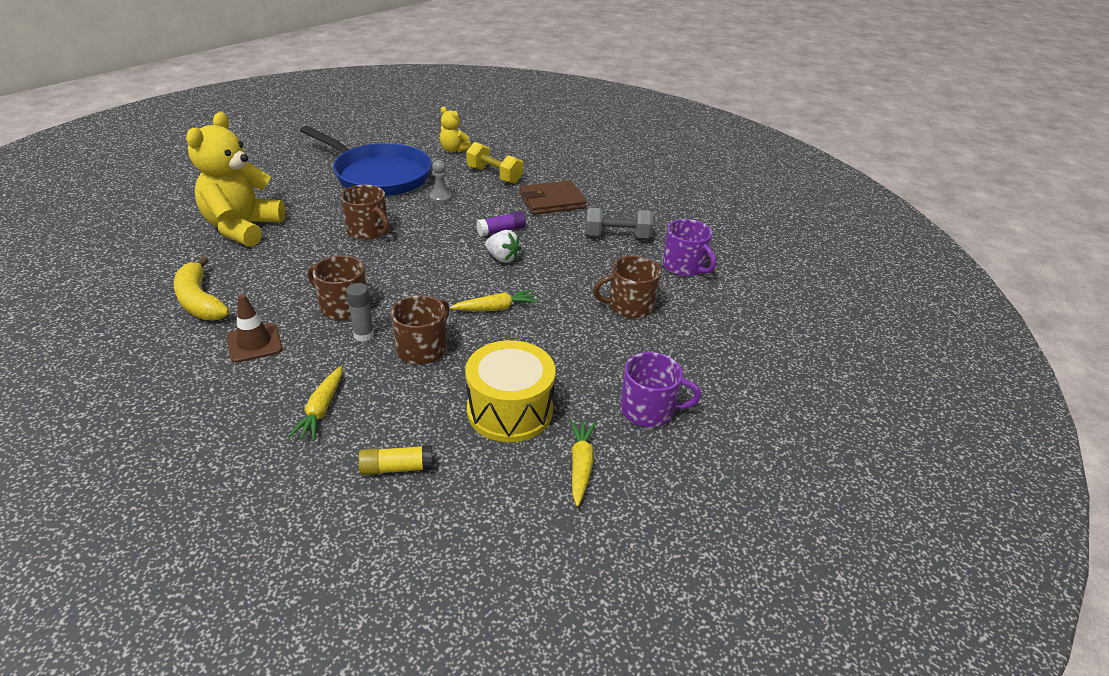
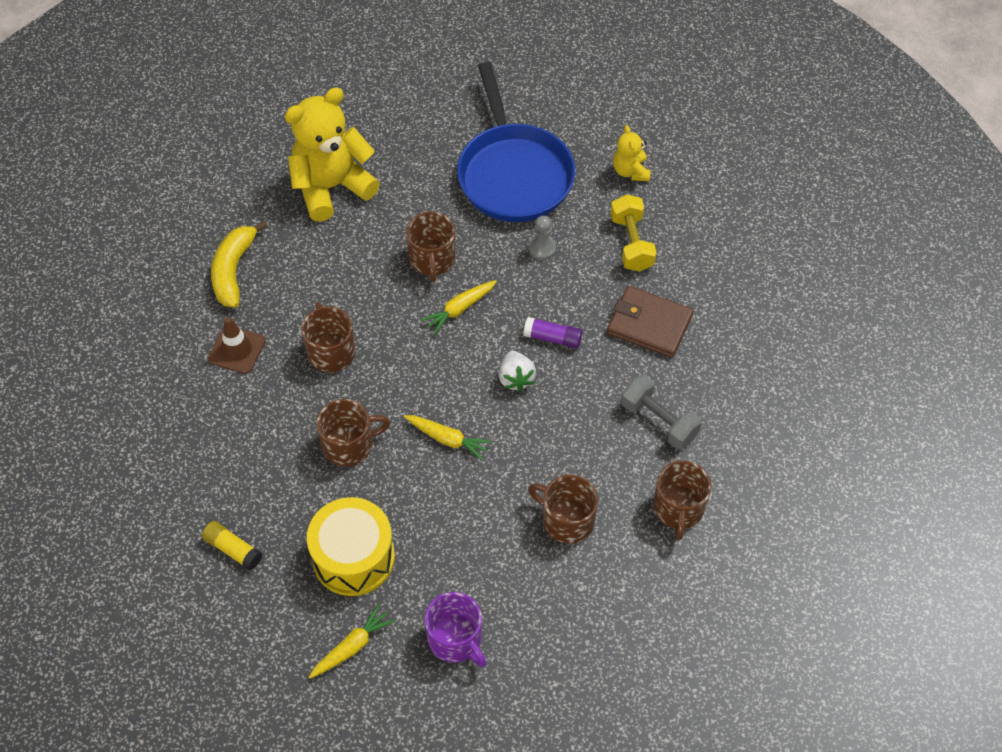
camera: 45 degrees right, 20 degrees up
(321, 409) = (229, 456): yellow carrot -> yellow carrot (459, 309)
(363, 335) = (319, 397): grey glue stick -> none
(684, 266) = (678, 508): purple mug -> brown mug

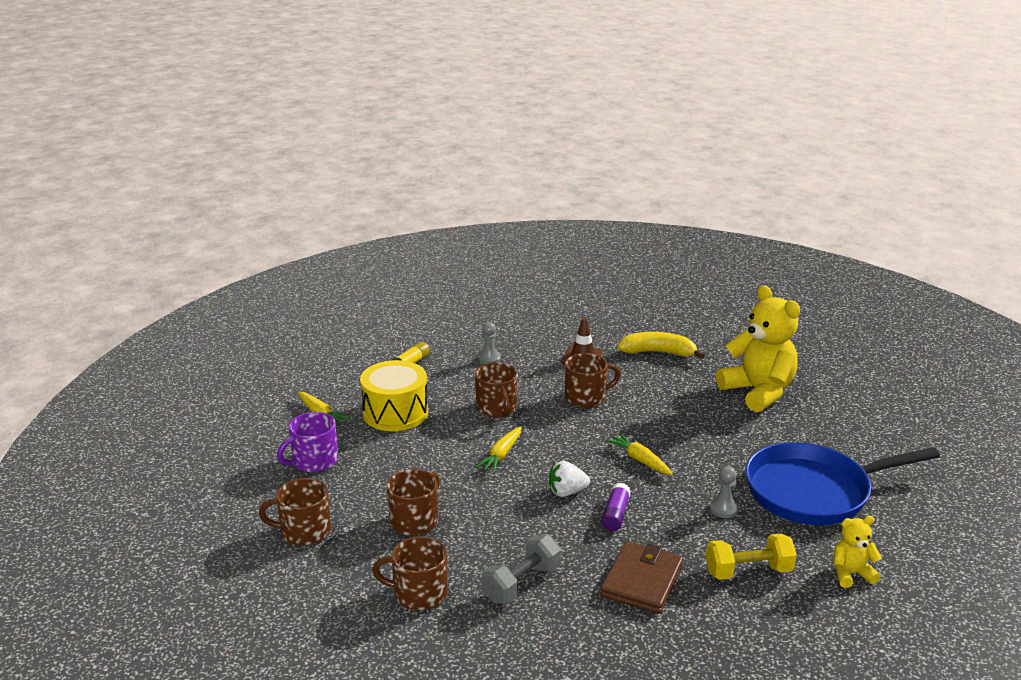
camera: 90 degrees right, 30 degrees down
(228, 455) = (489, 358): none -> grey pawn
(432, 259) = (693, 444): brown mug -> brown mug (304, 531)

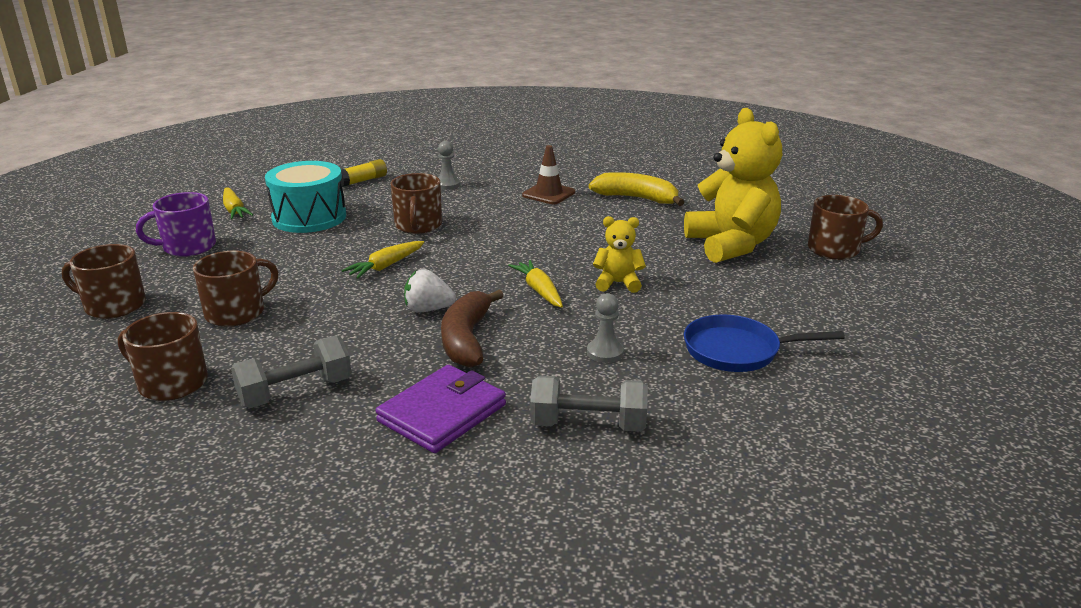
camera: 15 degrees right, 0 degrees up
(395, 413) = (309, 217): yellow drum -> turquoise drum
(586, 397) = (524, 227): brown mug -> brown mug (835, 249)
(615, 515) = (466, 339): purple glue stick -> brown banana
(642, 581) = (442, 413): brown wallet -> purple wallet
(748, 571) = (588, 425): yellow dumbbell -> grey dumbbell
(814, 491) = (738, 351): blue pan -> blue pan, size x0.58
(851, 574) = (729, 451): yellow teddy bear -> yellow teddy bear (618, 283)

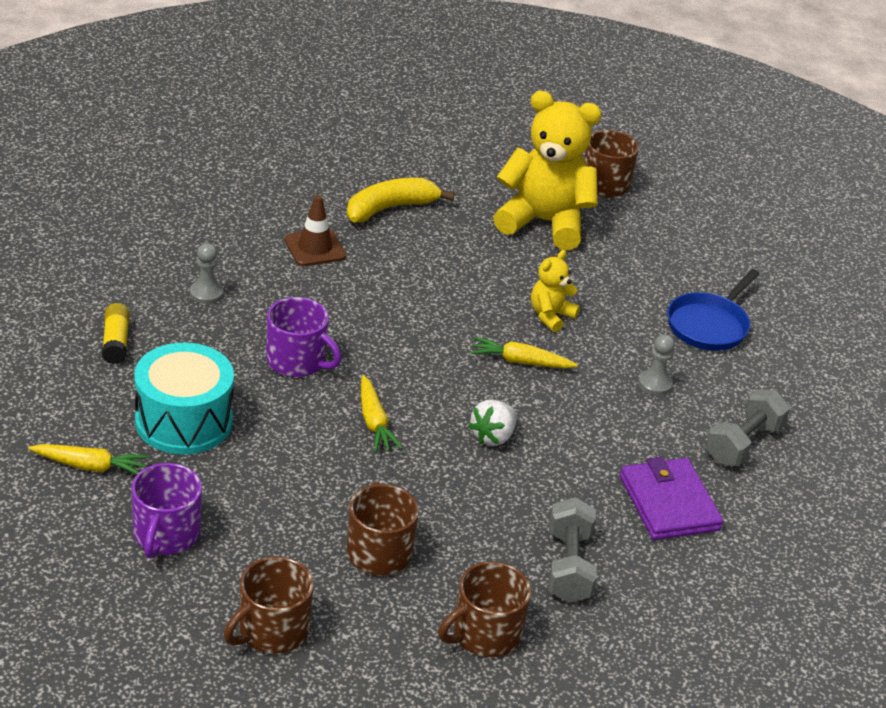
camera: 60 degrees left, 10 degrees up
(418, 225) = (297, 361): brown mug -> purple mug
(466, 339) = (567, 440): brown banana -> none

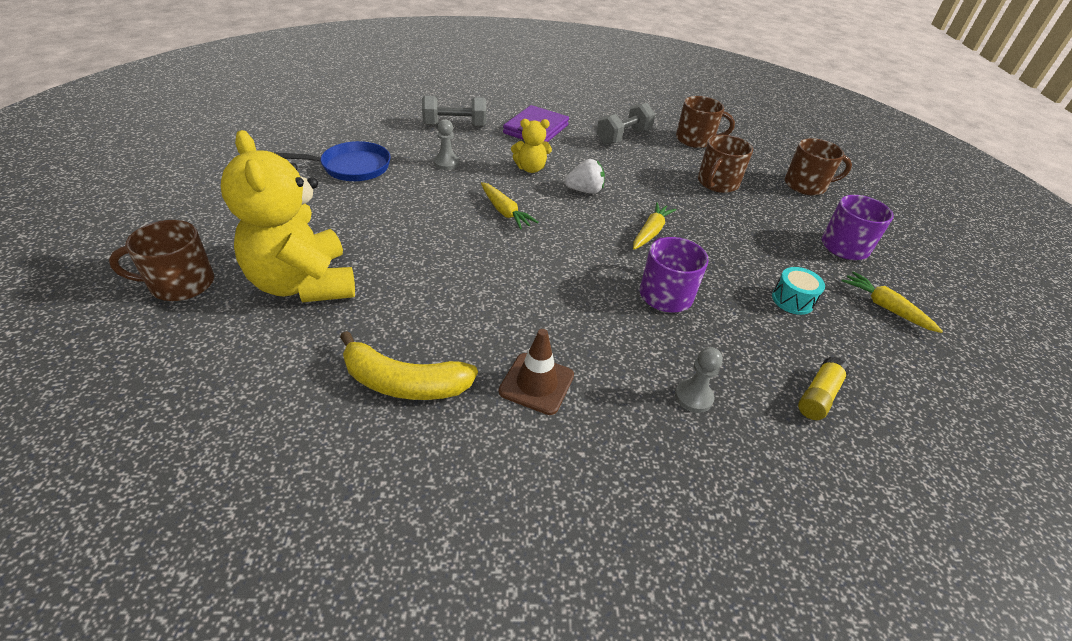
camera: 135 degrees left, 5 degrees up
(184, 421) = (792, 300): turquoise drum -> turquoise drum, size x0.49
(550, 316) = (436, 223): yellow teddy bear -> yellow teddy bear (530, 168)

